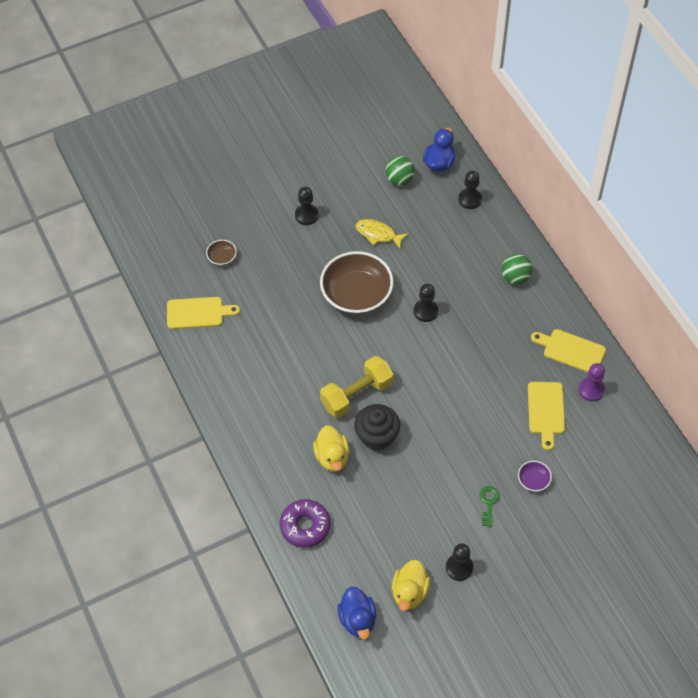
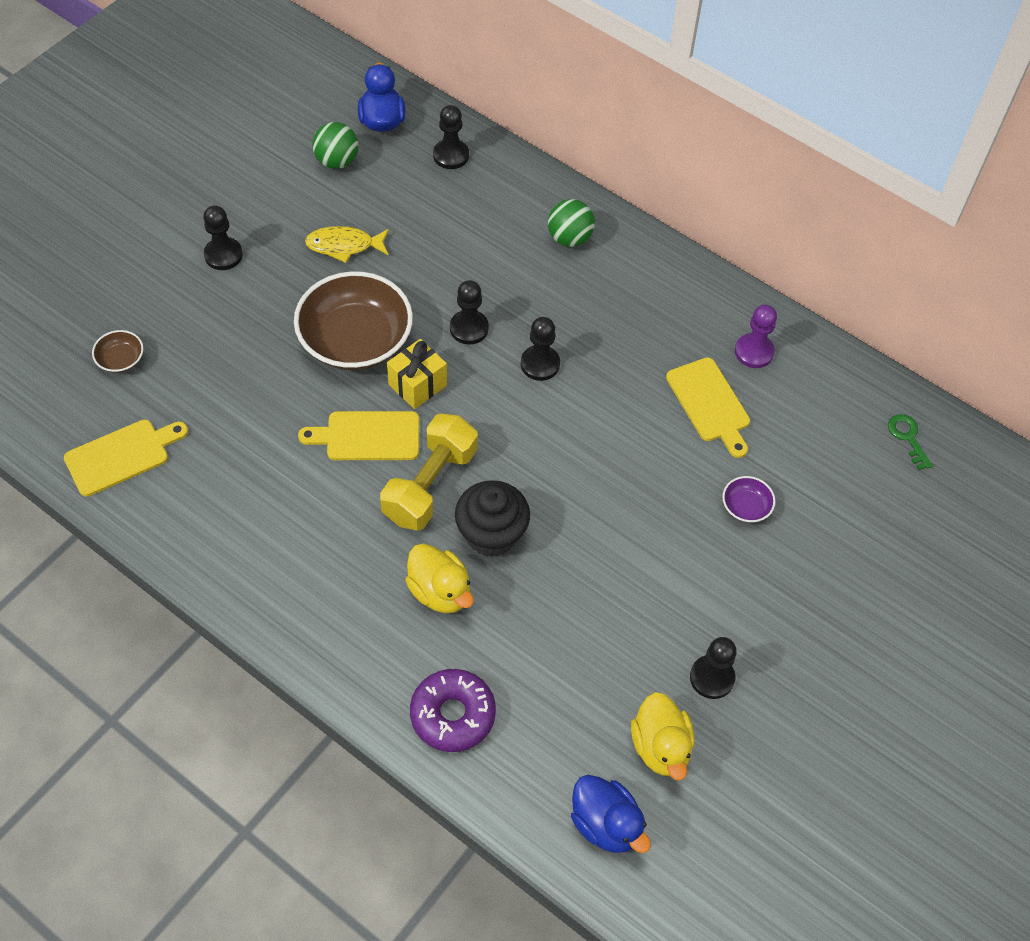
camera: 30 degrees left, 0 degrees up
(379, 334) = (417, 385): none -> yellow gift
(456, 348) = (540, 364): none -> black pawn
(488, 503) = (702, 565): green key -> green key (907, 438)
(571, 350) = (698, 309): yellow cutting board -> yellow cutting board (367, 436)

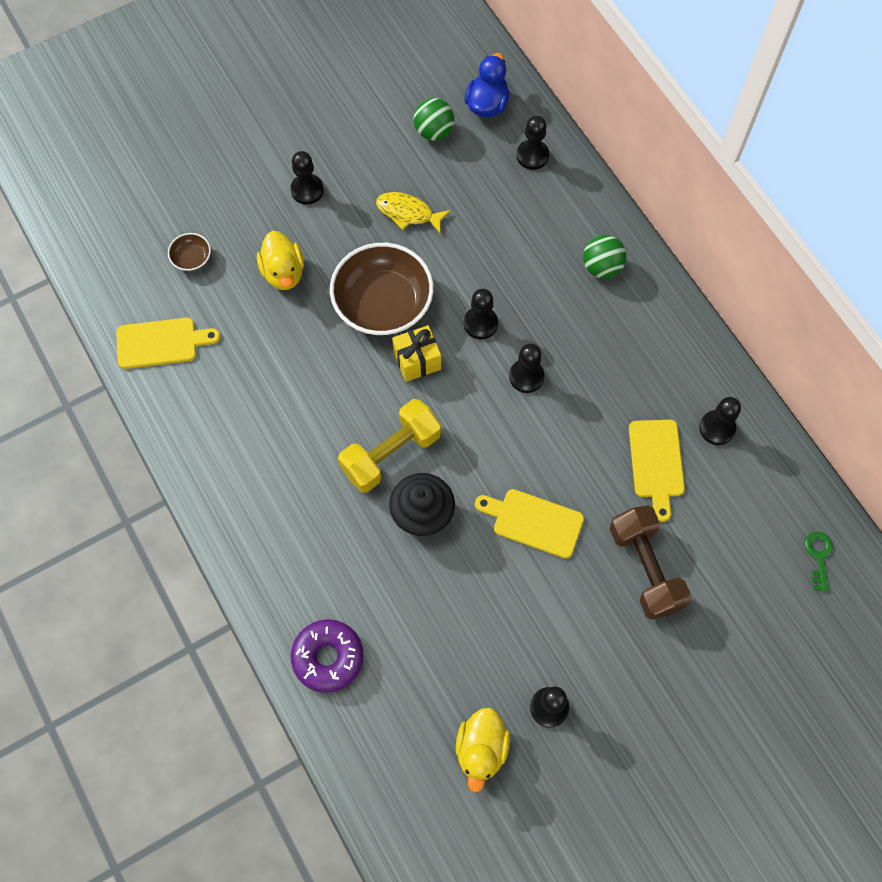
camera: 25 degrees right, 10 degrees up
(367, 436) = (358, 393): yellow cutting board -> yellow cutting board (533, 522)
(440, 591) = (361, 549): yellow duck -> yellow duck (283, 272)
(606, 824) = (409, 796): blue duck -> none
(746, 507) = (645, 568): purple bowl -> brown dumbbell
(754, 352) = (717, 428): purple pawn -> black pawn

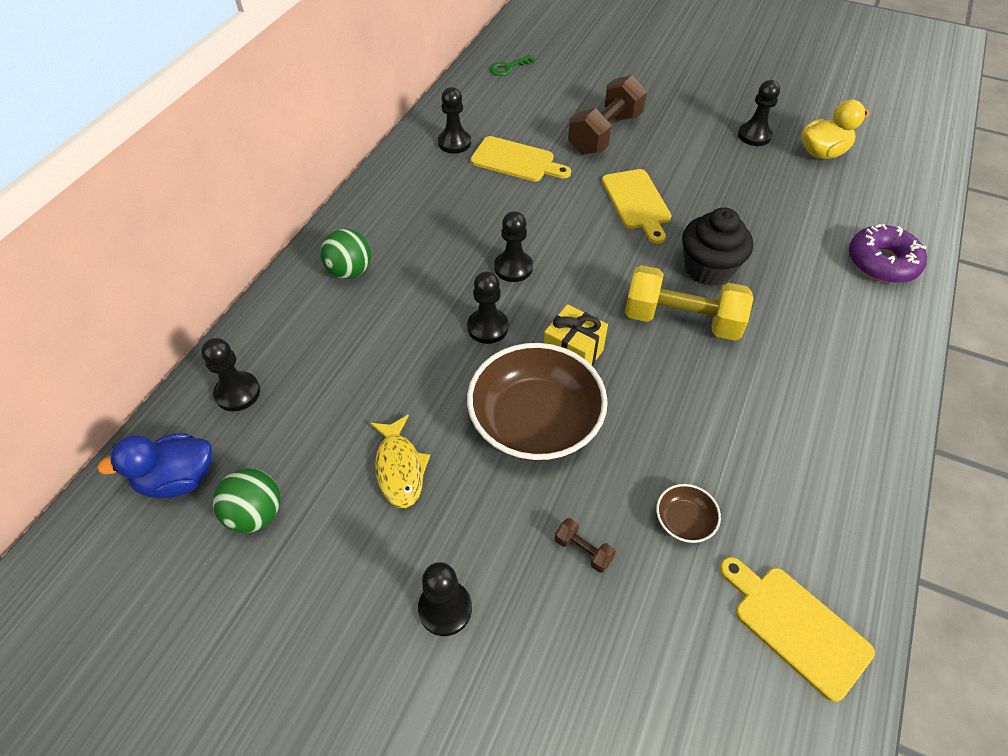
camera: 125 degrees left, 15 degrees down
(191, 258) = (659, 687): brown bowl -> brown bowl (684, 521)
(283, 272) = (583, 550): yellow duck -> brown dumbbell
(656, 463) = (516, 160): yellow cutting board -> yellow cutting board turned 60 degrees clockwise

